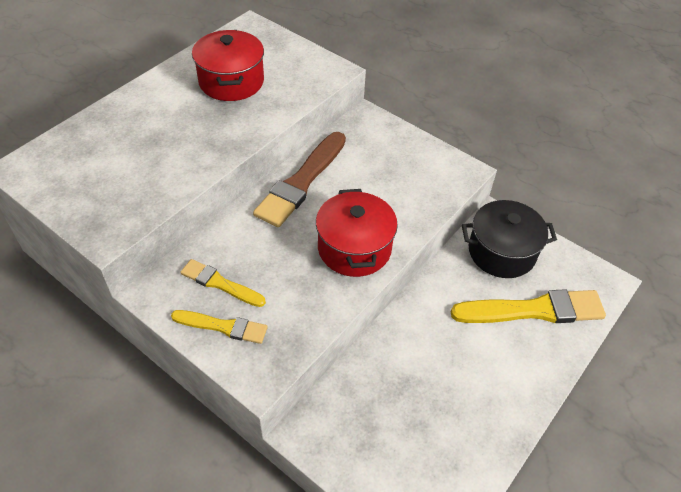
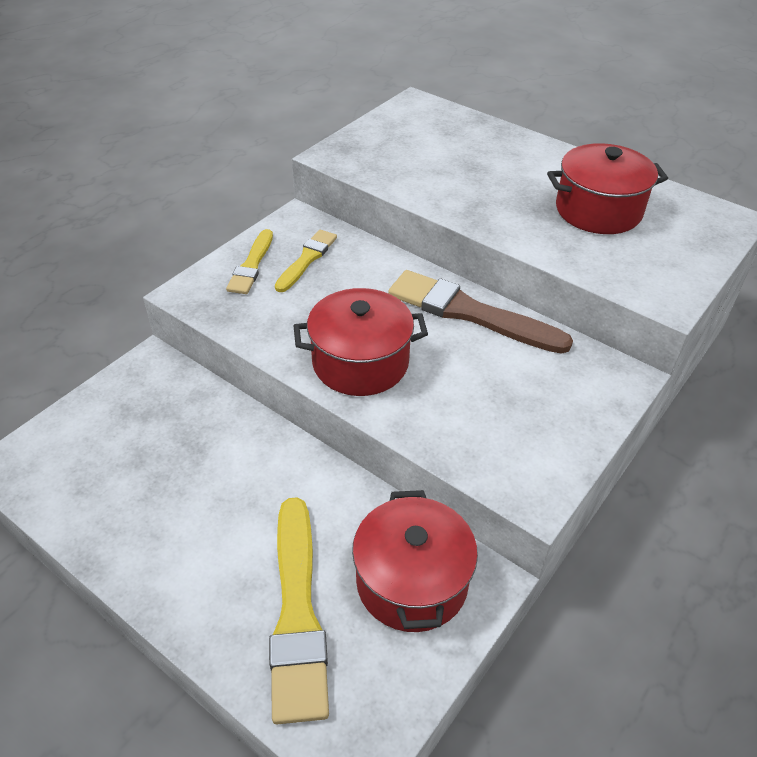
camera: 90 degrees right, 5 degrees down
(501, 252) = (412, 581): black pot -> red pot

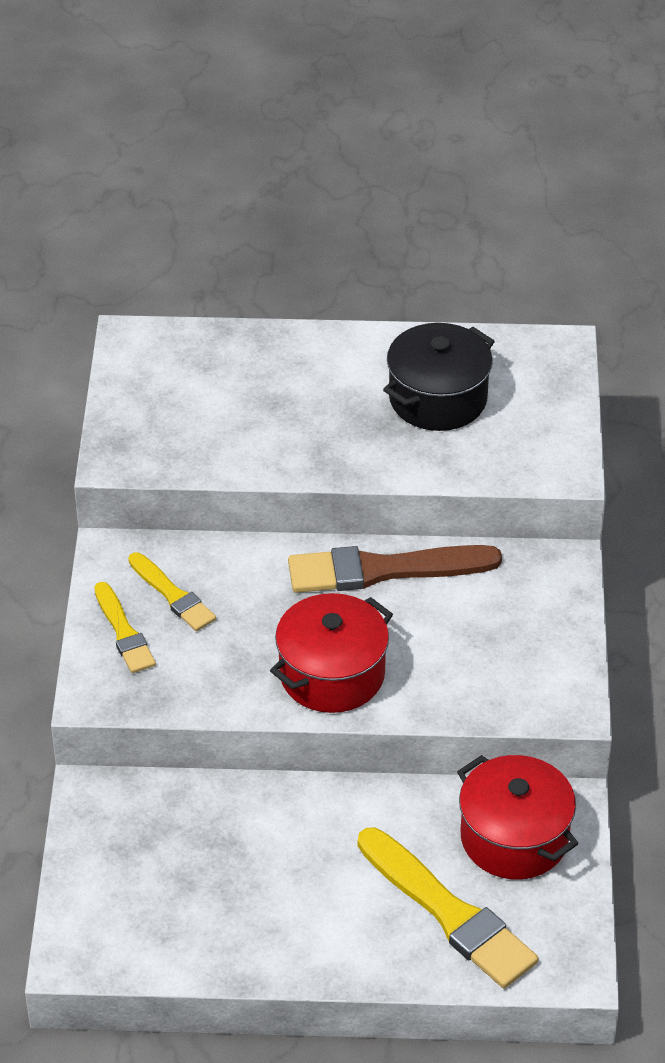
camera: 35 degrees left, 0 degrees up
(307, 259) = (173, 595): yellow brush -> yellow brush turned 150 degrees clockwise
(598, 210) = (438, 398): red pot -> black pot

